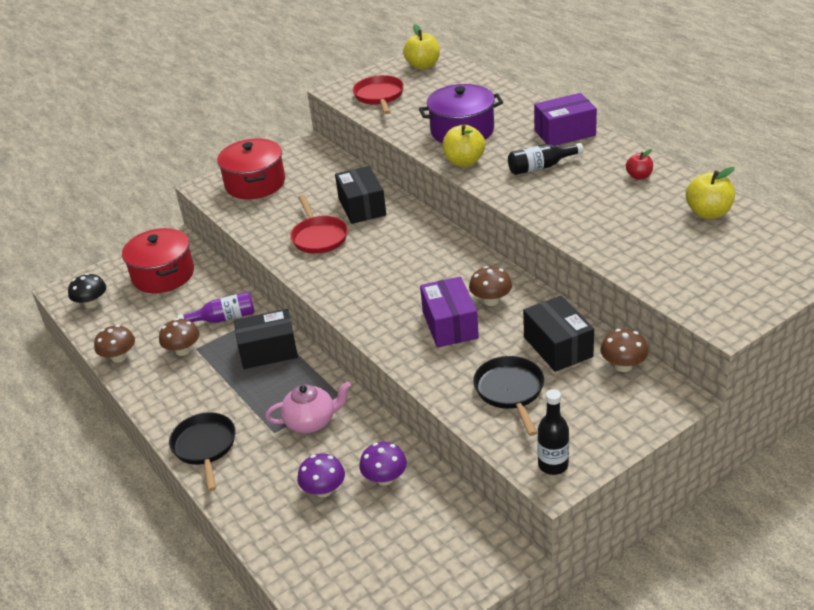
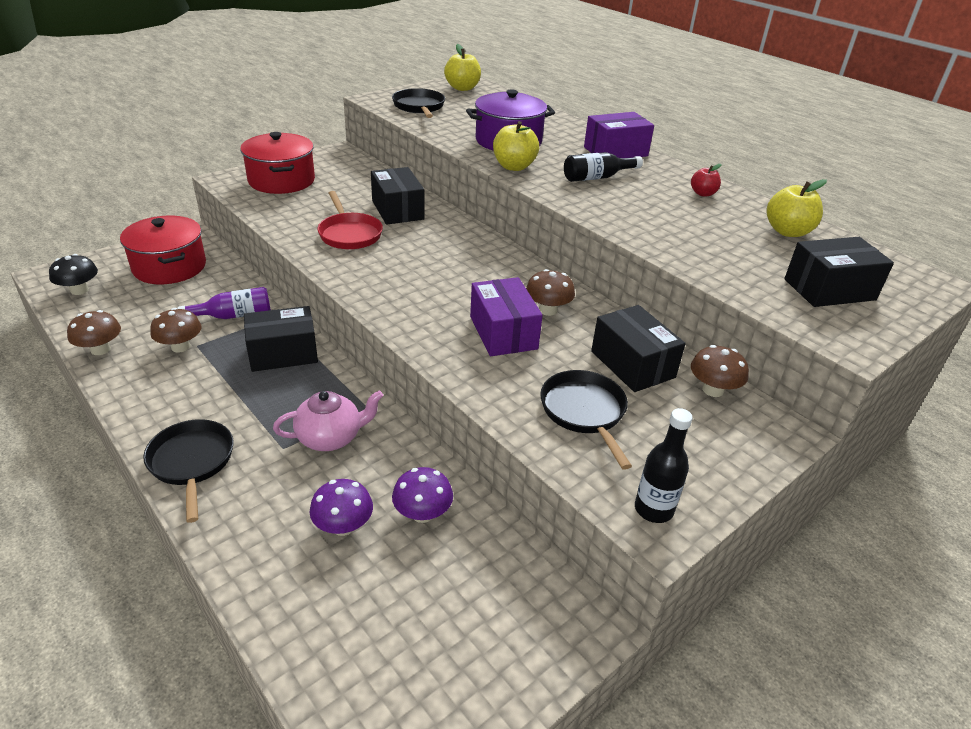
camera: 10 degrees left, 0 degrees up
(379, 96) = (419, 107): red pan -> black pan
(726, 272) = (829, 289): none -> black box

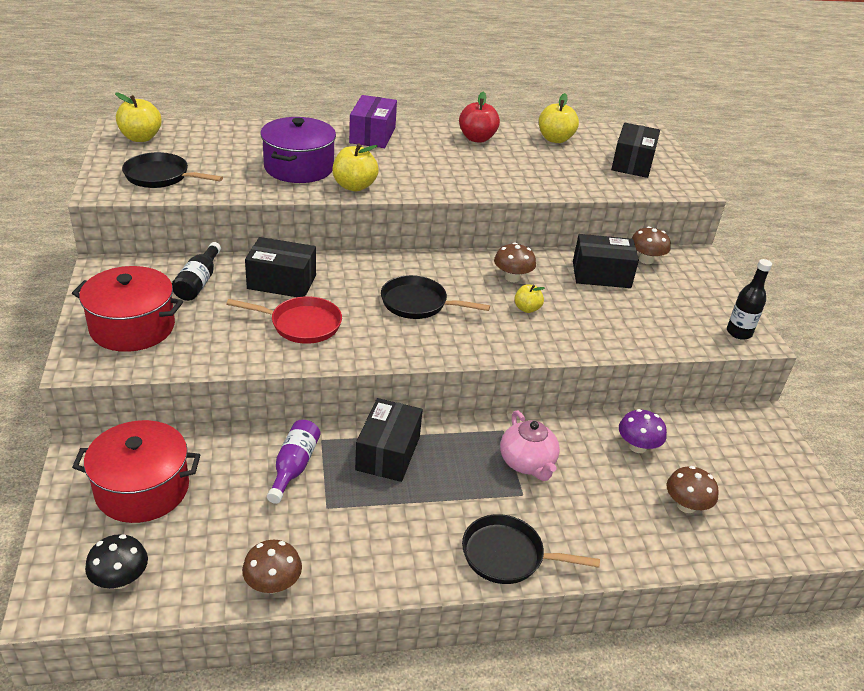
camera: 60 degrees left, 0 degrees up
(180, 347) = (319, 520): brown mushroom -> brown mushroom (686, 505)
(330, 437) = (527, 463): pink teapot -> pink teapot turned 150 degrees clockwise
(343, 526) = (630, 490): purple mushroom -> none
(503, 332) = (527, 309): purple box -> yellow apple
(584, 412) = (640, 316): black pan -> black pan (418, 304)
(597, 177) = (411, 162): black bottle -> black bottle (198, 282)
(703, 193) = (477, 138): red apple -> red apple, size x1.66

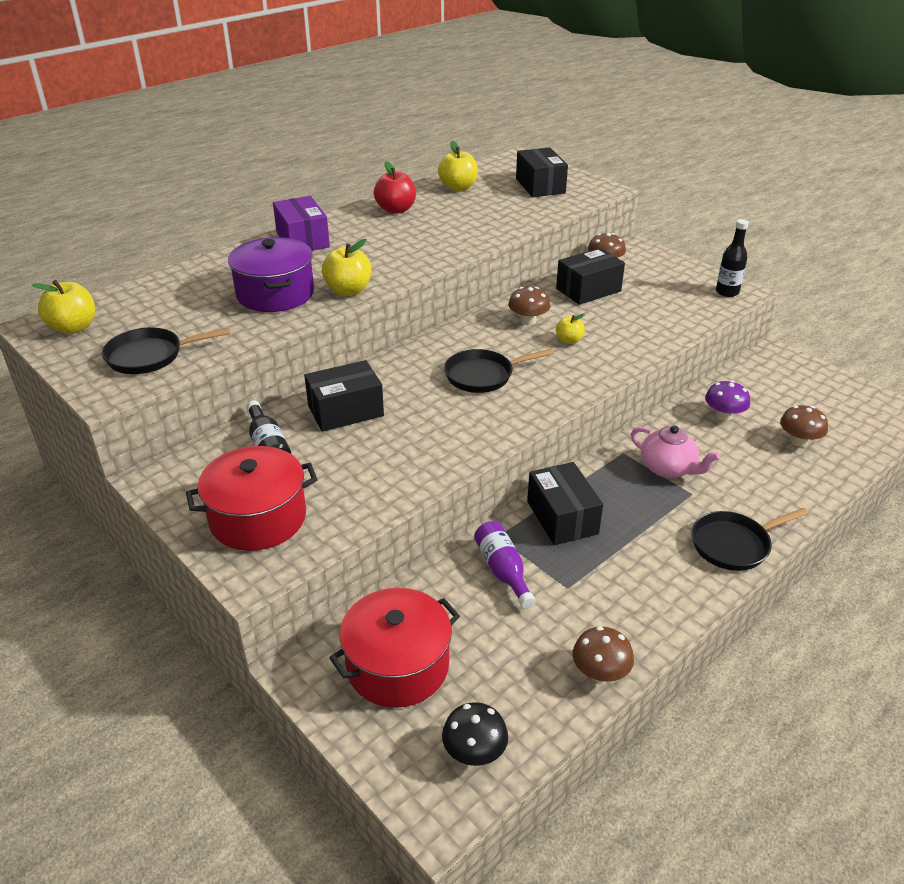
camera: 30 degrees left, 0 degrees up
(301, 324) = (410, 439): red pan -> none

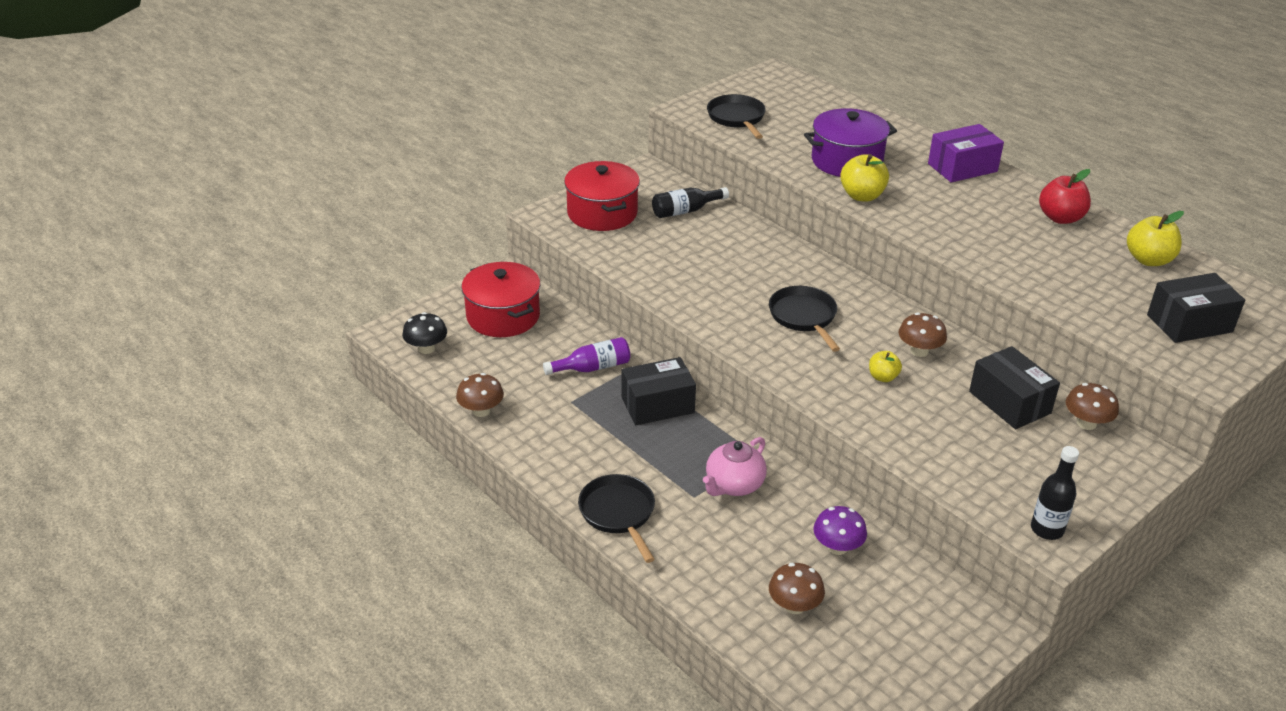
camera: 90 degrees right, 0 degrees up
(73, 328) = (774, 85): yellow apple -> none
(345, 411) = (737, 243): black box -> none

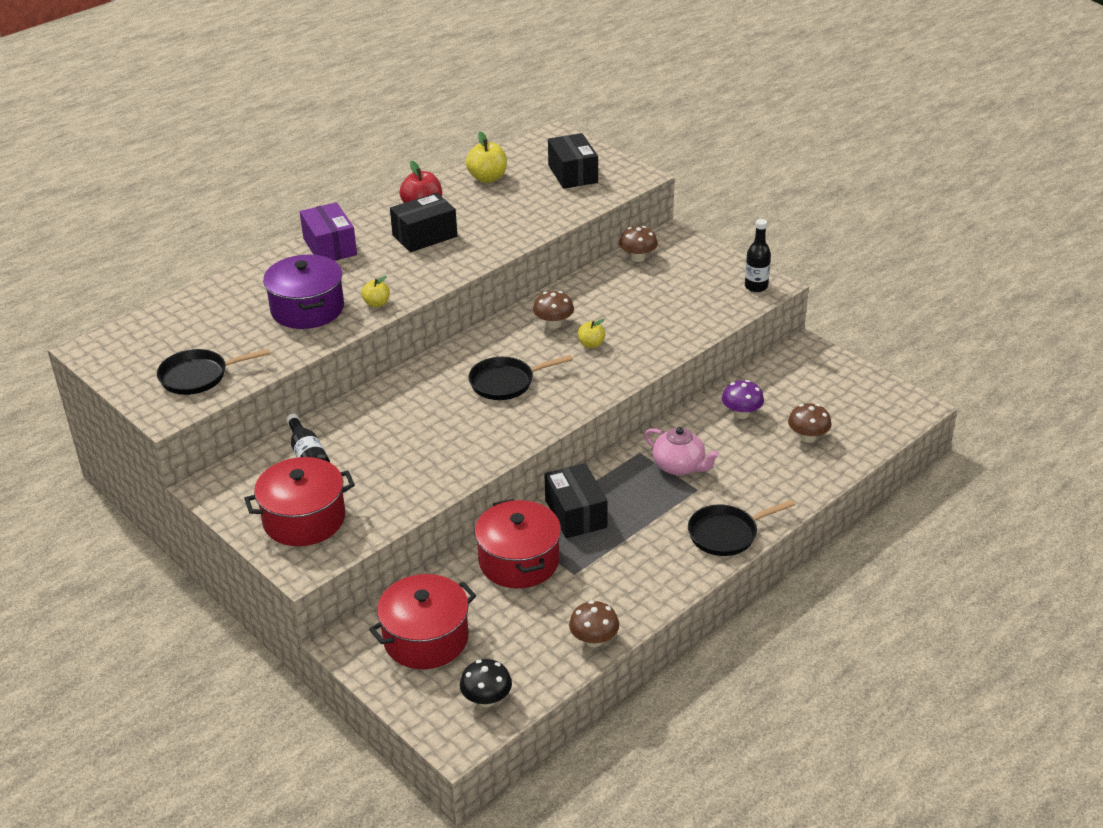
camera: 90 degrees left, 0 degrees up
(592, 367) = (519, 561): purple bottle -> red pot
(862, 196) = (377, 304): yellow apple -> yellow apple, size x0.60
(1009, 402) = (617, 287): black box -> black box (425, 236)

